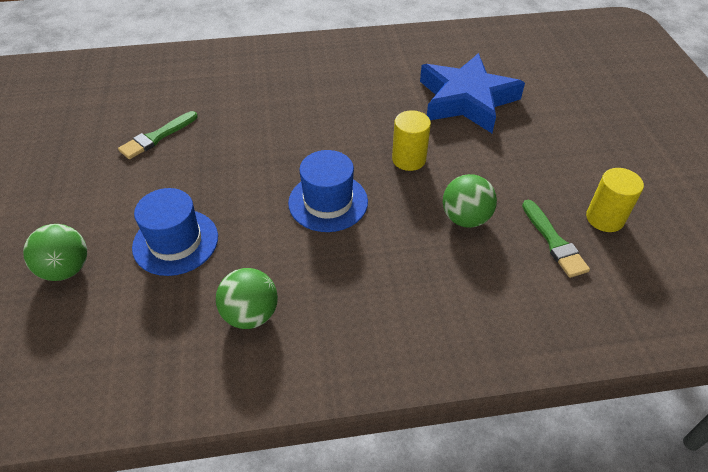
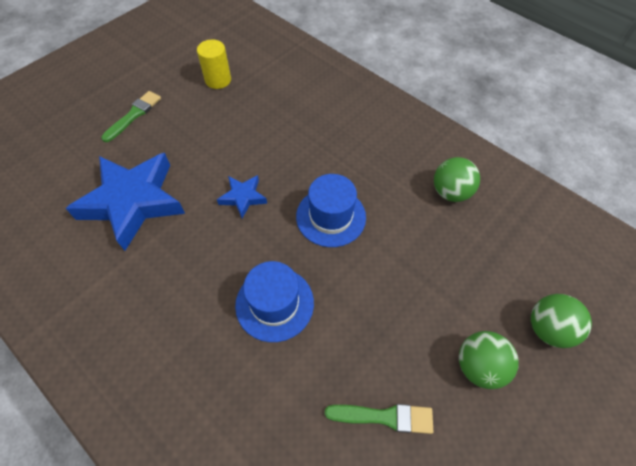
camera: 130 degrees left, 10 degrees up
(175, 242) = (455, 280): blue hat -> blue hat (274, 303)
(409, 159) = (243, 197): yellow cylinder -> blue star
(465, 218) = (276, 137): green ball -> green ball (478, 366)
(554, 242) = (258, 93): green brush -> green brush (134, 115)

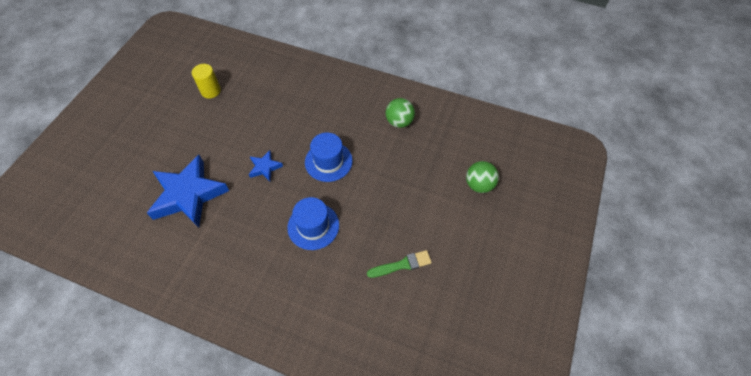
camera: 20 degrees left, 0 degrees up
(134, 115) = (159, 135): green brush -> none
(478, 366) = (446, 219): green ball -> none

